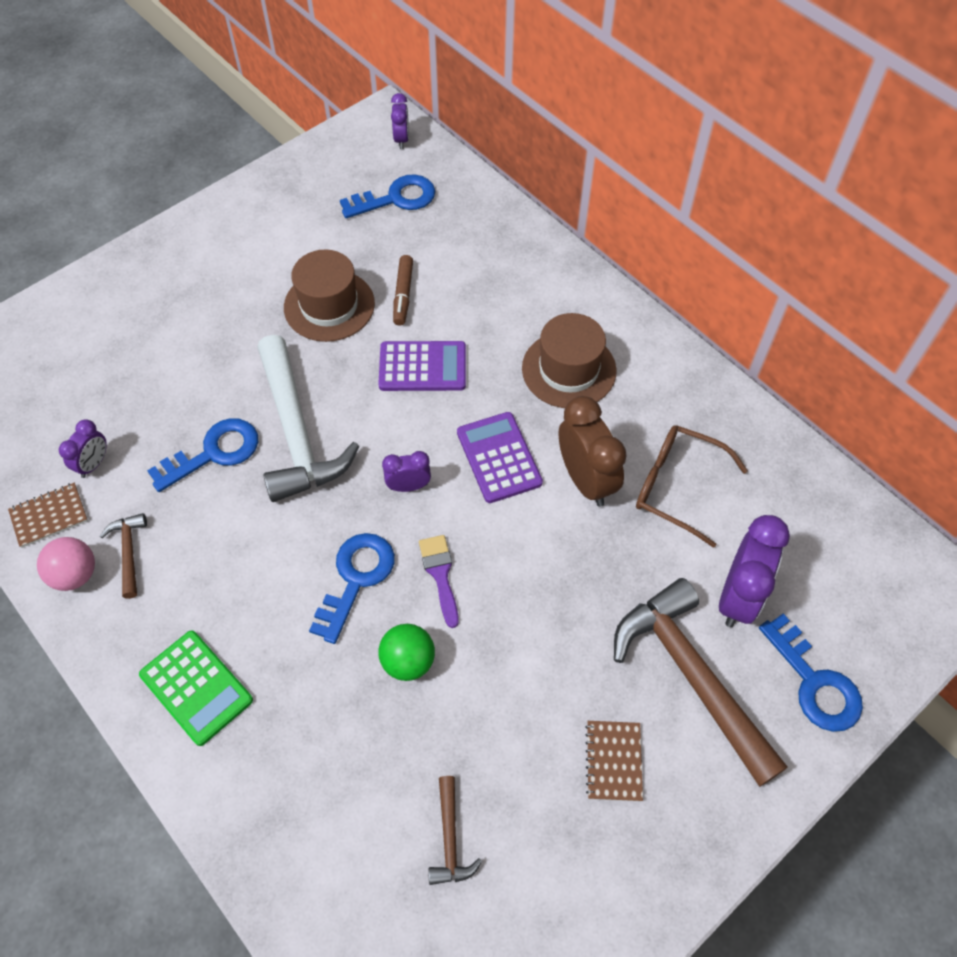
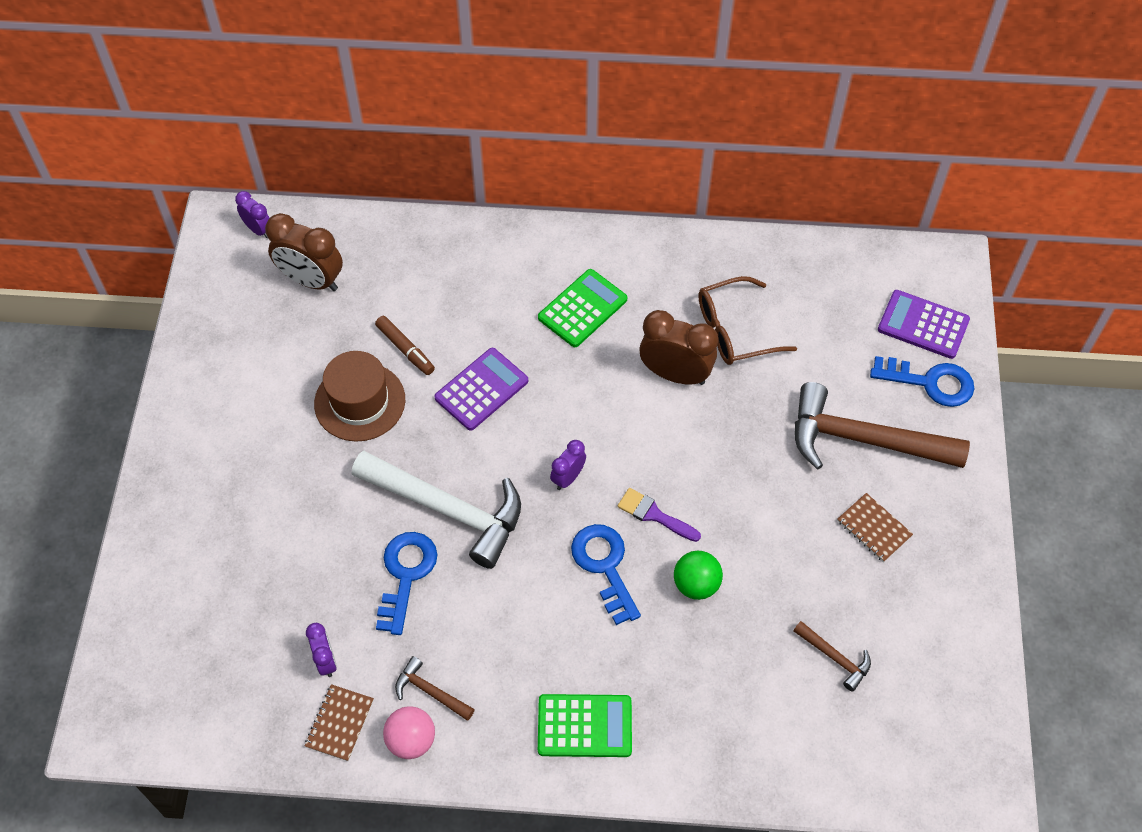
camera: 45 degrees left, 0 degrees up
(396, 198) = (311, 280): blue key -> brown clock
(499, 457) = (604, 407): purple calculator -> purple calculator (923, 325)
(569, 369) = (582, 308): brown hat -> green calculator
(738, 596) = (840, 368): purple clock -> none

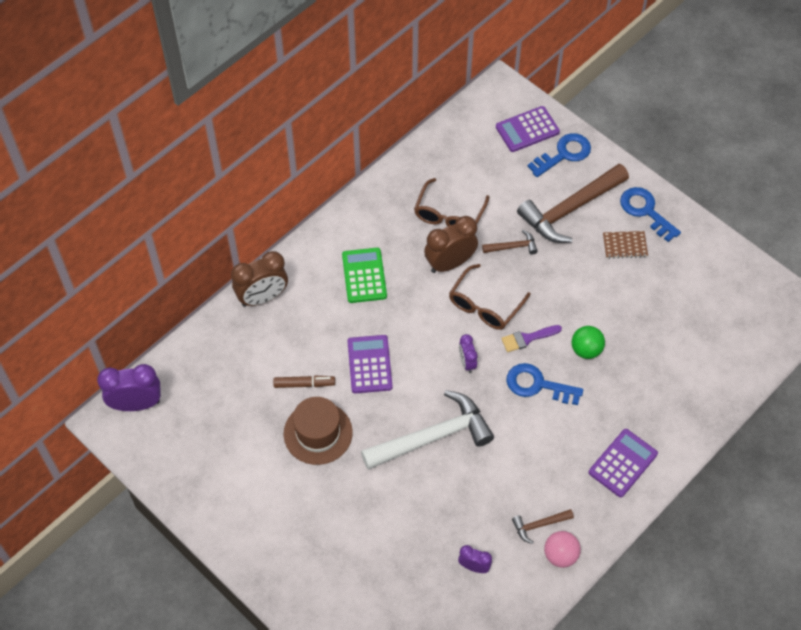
camera: 50 degrees left, 0 degrees up
(258, 229) = (136, 404): purple clock -> purple clock, size x1.83
(311, 280) = (205, 400): brown clock -> brown clock (262, 298)
(339, 723) = (519, 585): brown notebook -> none
(406, 575) = (455, 487): blue key -> blue key (645, 211)
(584, 726) = (623, 463): green calculator -> purple calculator
(655, 444) = (484, 305): none -> brown glasses
(835, 657) = (681, 319): brown hammer -> brown hammer (512, 247)

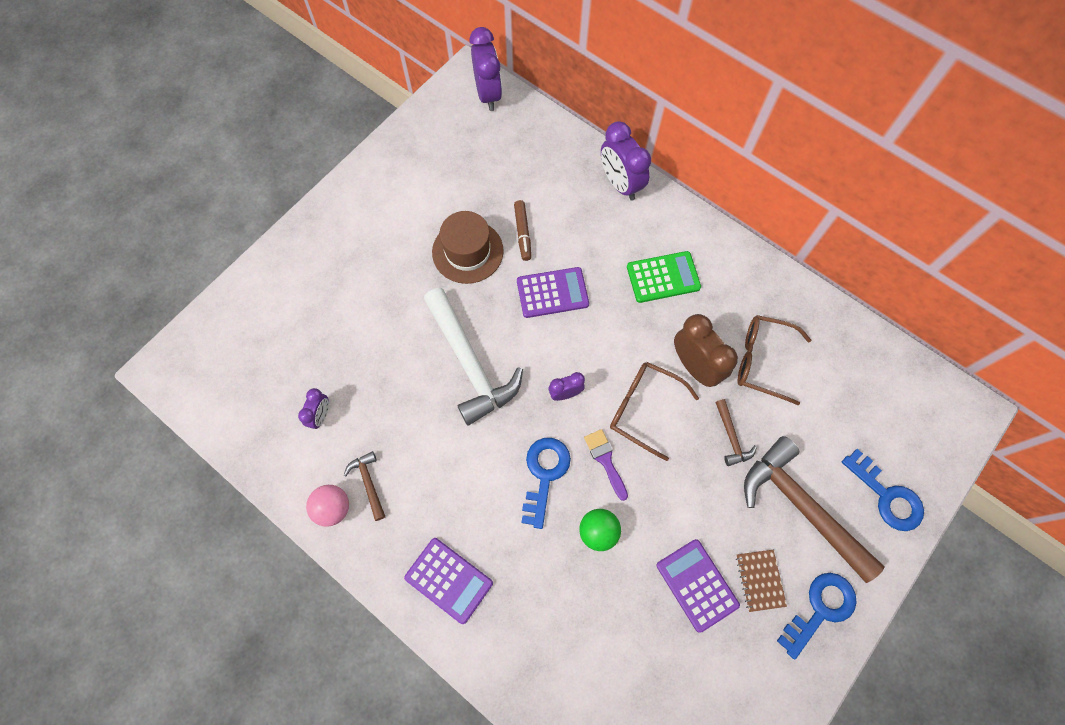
camera: 85 degrees right, 10 degrees up
(262, 298) = (620, 184): brown clock -> purple clock
(527, 129) = (914, 447): purple calculator -> purple calculator (697, 585)

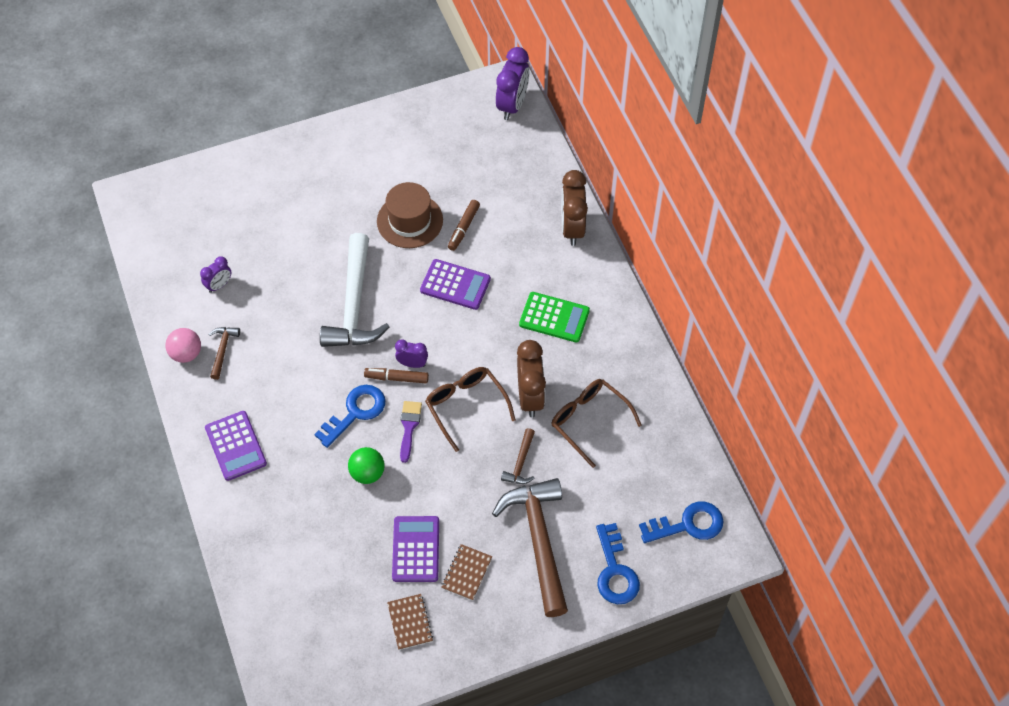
camera: 30 degrees right, 10 degrees down
(560, 416) = (396, 378): none -> brown marker
(620, 184) = (572, 228): purple clock -> brown clock
(743, 666) = (410, 622): none -> brown notebook
(820, 609) = (498, 618): blue key -> blue key (688, 524)

